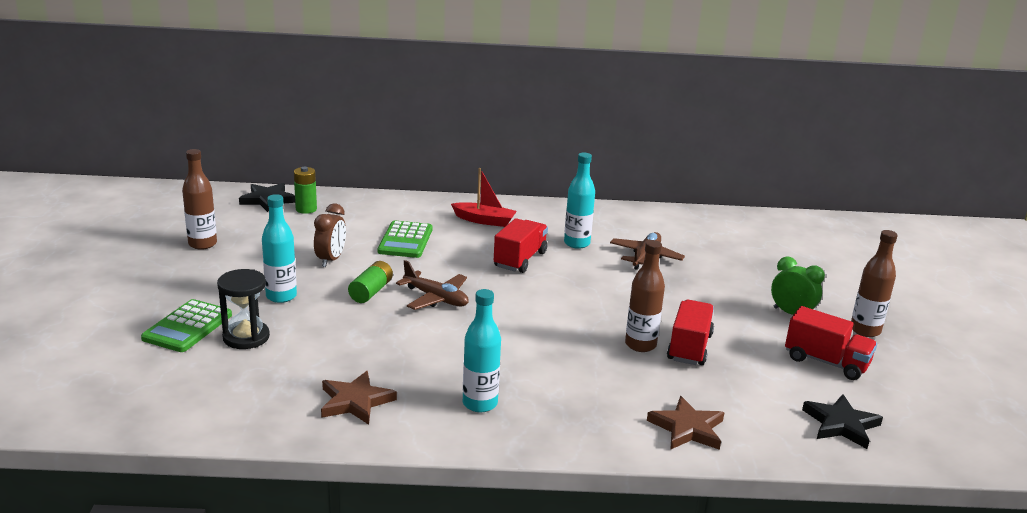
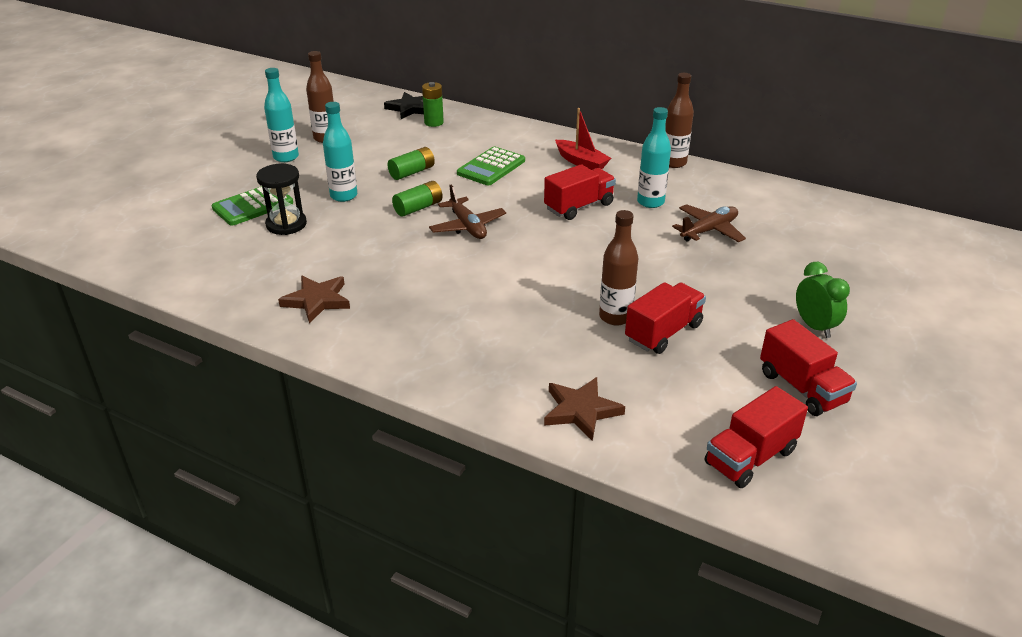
camera: 30 degrees right, 10 degrees up
(331, 260) = (412, 172): brown clock -> green battery
(480, 403) = (414, 331): turquoise bottle -> turquoise bottle (286, 157)
(841, 424) = (750, 457): black star -> red truck
(865, 330) = (886, 366): brown bottle -> brown bottle (673, 163)

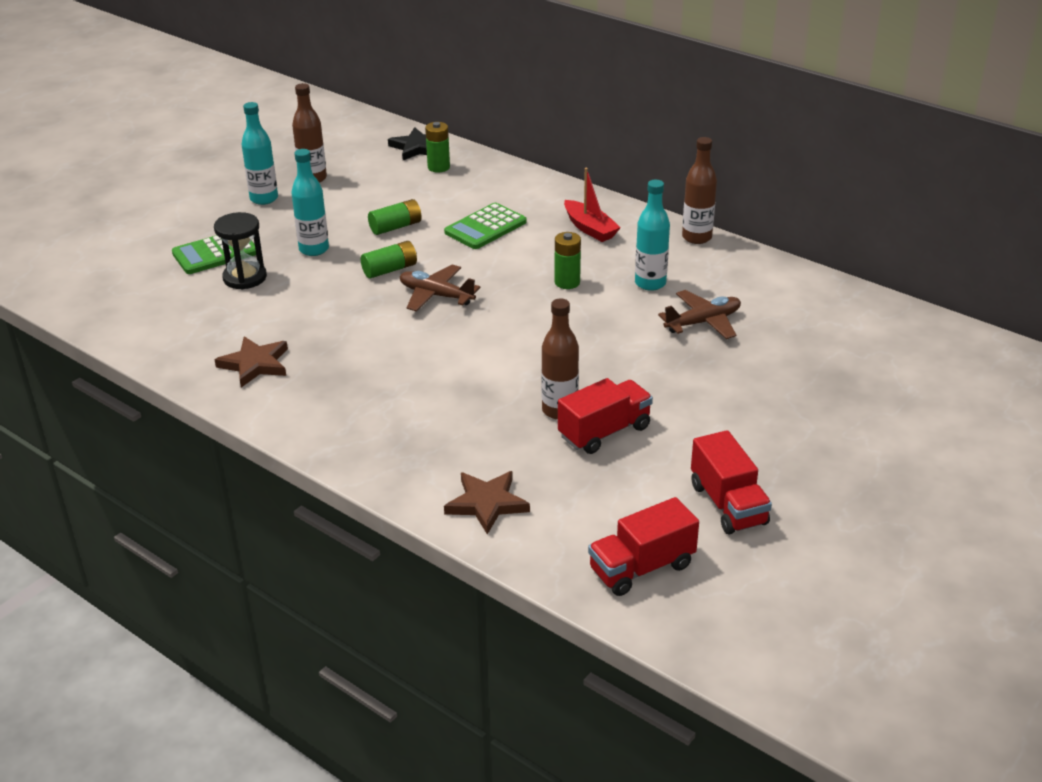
camera: 10 degrees right, 0 degrees up
(467, 226) = (436, 295): brown plane -> brown plane turned 135 degrees clockwise
(579, 207) = (567, 282): red truck -> green battery
(814, 326) = (772, 441): green clock -> none

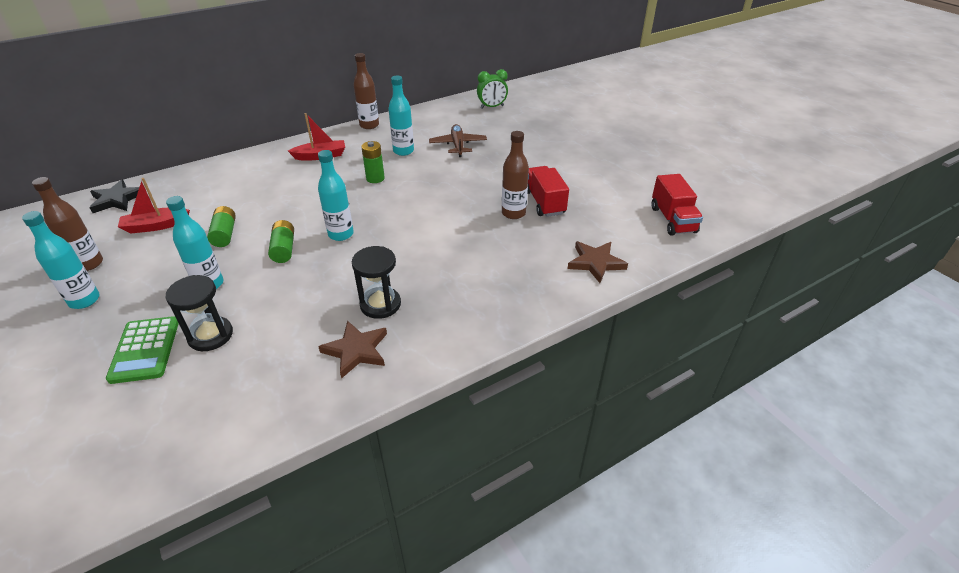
camera: 70 degrees left, 5 degrees up
(329, 358) = (380, 304): none -> black hourglass
(387, 185) = (156, 226): none -> red boat
(436, 295) = (341, 234): brown plane -> turquoise bottle
(438, 167) = (161, 196): green battery -> none
(485, 227) = (273, 194): green calculator -> none
(728, 504) = (627, 180): red truck -> none
(852, 323) = (492, 107): none -> green clock

